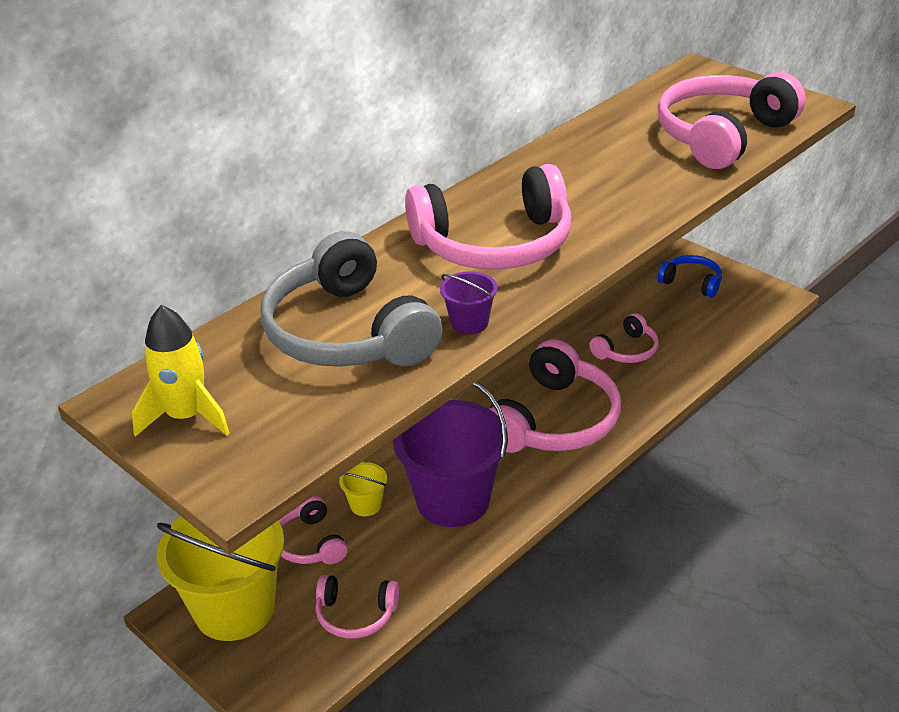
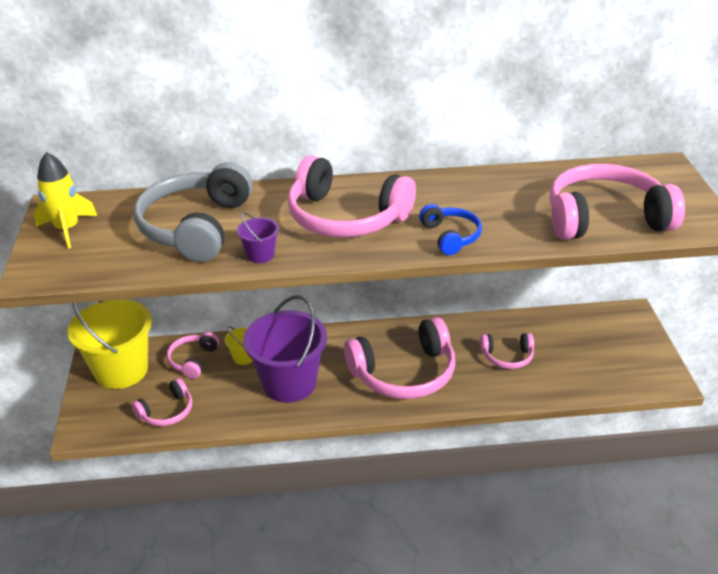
camera: 40 degrees right, 0 degrees up
(355, 614) = (167, 411): pink headphones -> pink headphones turned 90 degrees counterclockwise
(691, 283) = (614, 337): blue headphones -> blue headphones (450, 236)

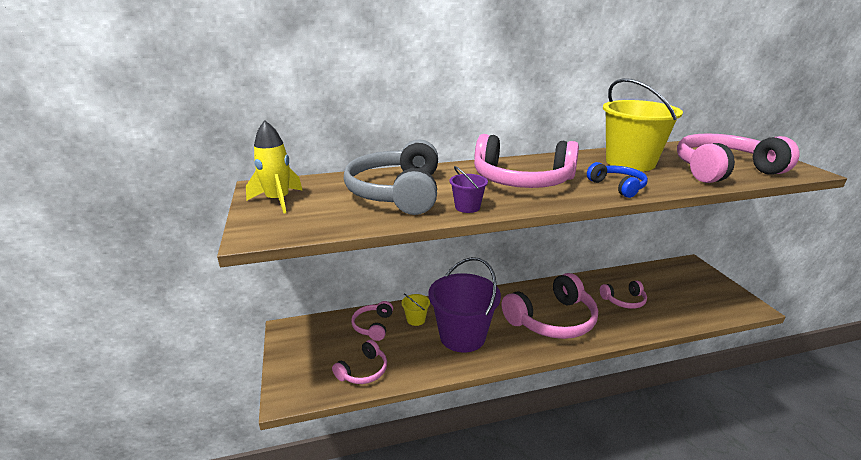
camera: 10 degrees left, 10 degrees down
(121, 370) = (312, 340): yellow bucket -> yellow bucket (630, 162)

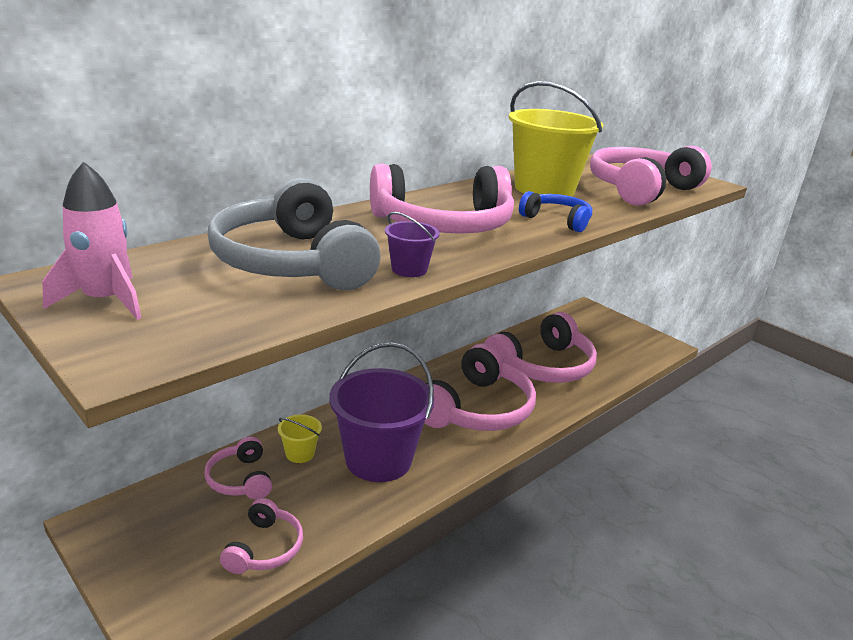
camera: 30 degrees left, 0 degrees up
(278, 201) = (105, 301): yellow rocket -> pink rocket
(624, 300) = (542, 366): pink headphones -> pink headphones, size x1.97

